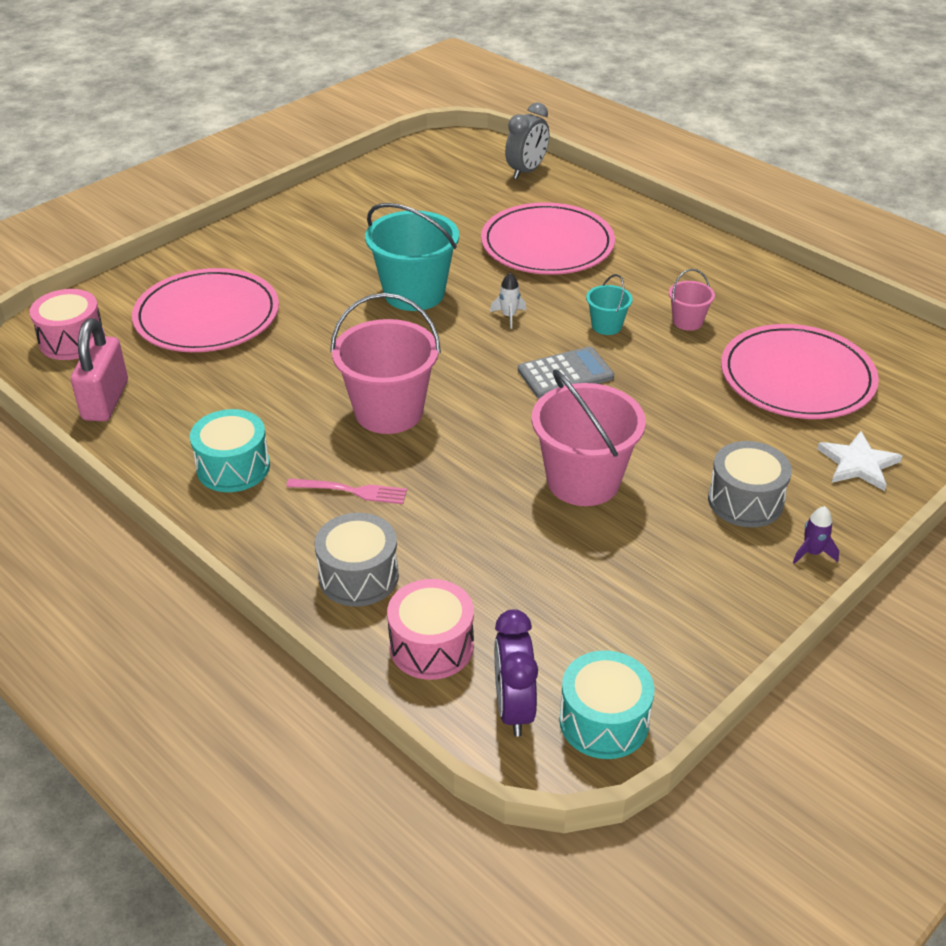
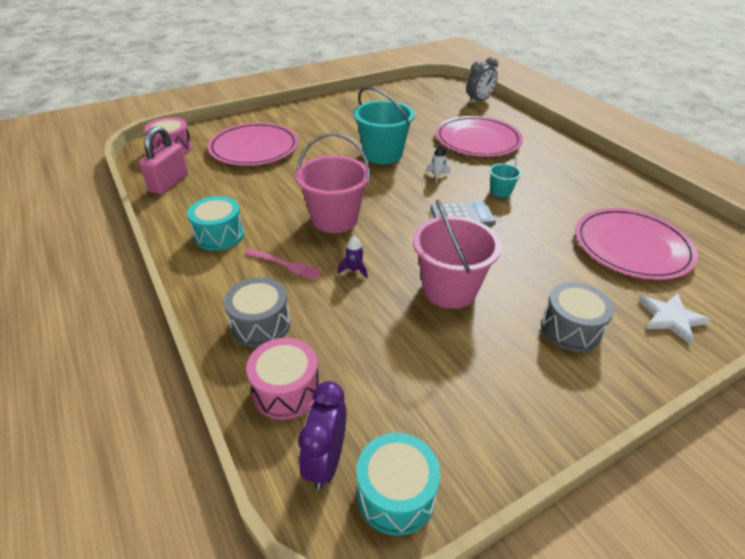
camera: 15 degrees right, 0 degrees up
(687, 321) = (558, 198): pink bucket -> none
(812, 553) = (618, 383): purple rocket -> purple rocket (354, 270)

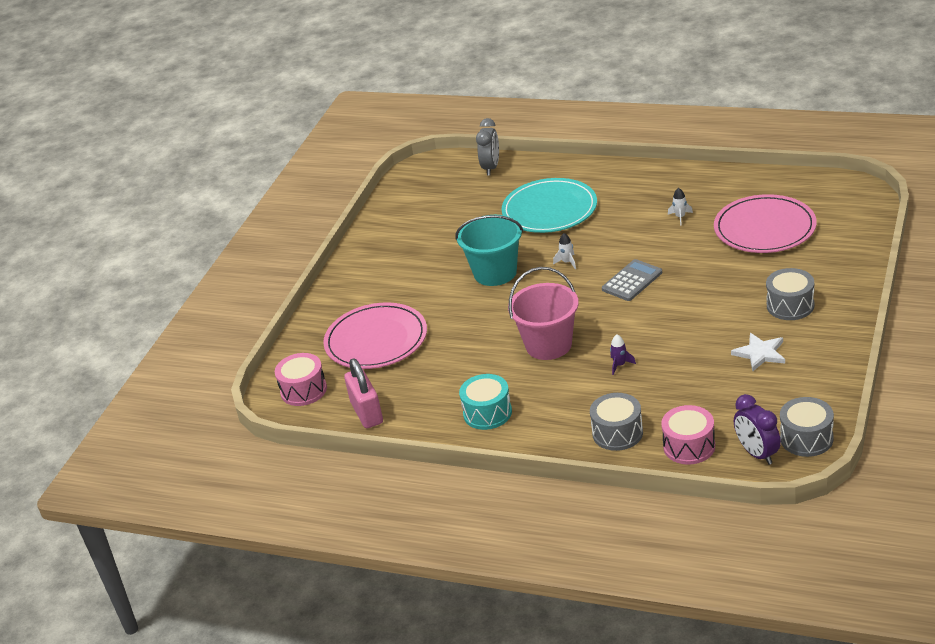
camera: 35 degrees left, 5 degrees down
(286, 265) = (570, 394): pink fork -> none
(396, 494) = (806, 438): turquoise drum -> grey drum
(449, 289) = (695, 333): pink bucket -> none
(477, 140) = (549, 209): pink plate -> turquoise plate
(501, 191) = (631, 244): turquoise bucket -> none
(566, 196) = (680, 217): none -> white rocket
(671, 318) = (834, 261): white star -> white star (760, 353)

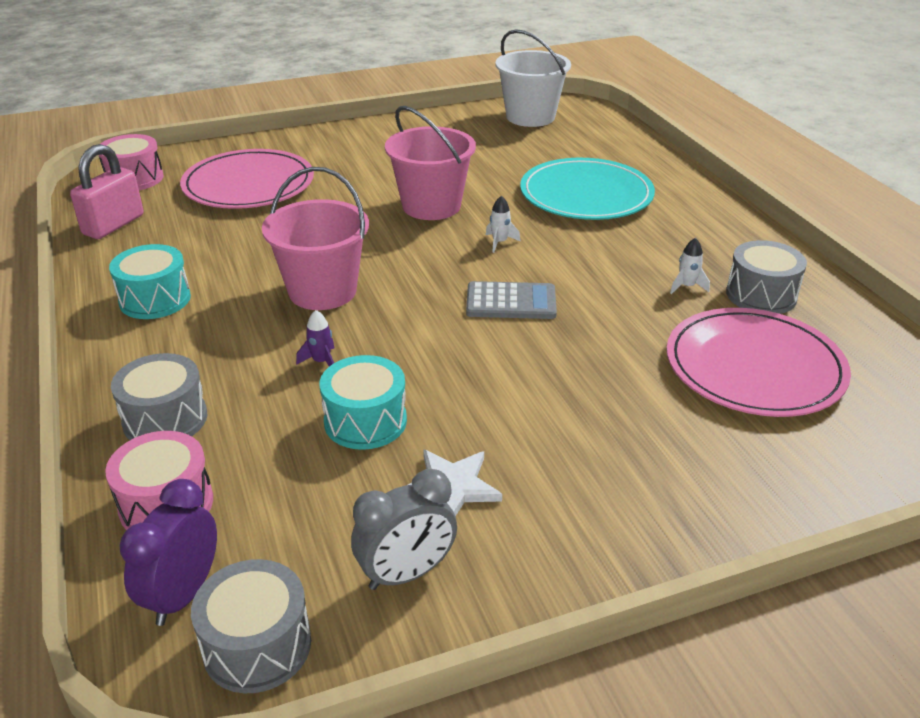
camera: 45 degrees right, 0 degrees up
(421, 189) = (530, 117): none -> white bucket
(491, 167) = (616, 136): grey clock -> grey clock (406, 573)
(495, 273) = (431, 206): turquoise bucket -> pink bucket
(686, 365) = (365, 421): none -> turquoise drum
(790, 305) = (600, 470): grey drum -> grey drum (761, 295)

